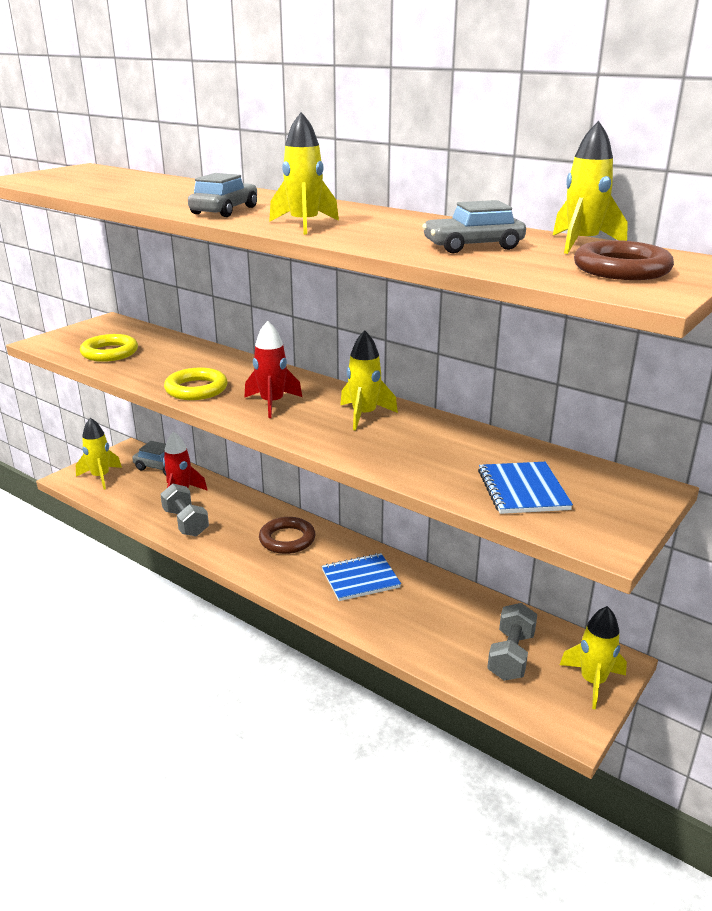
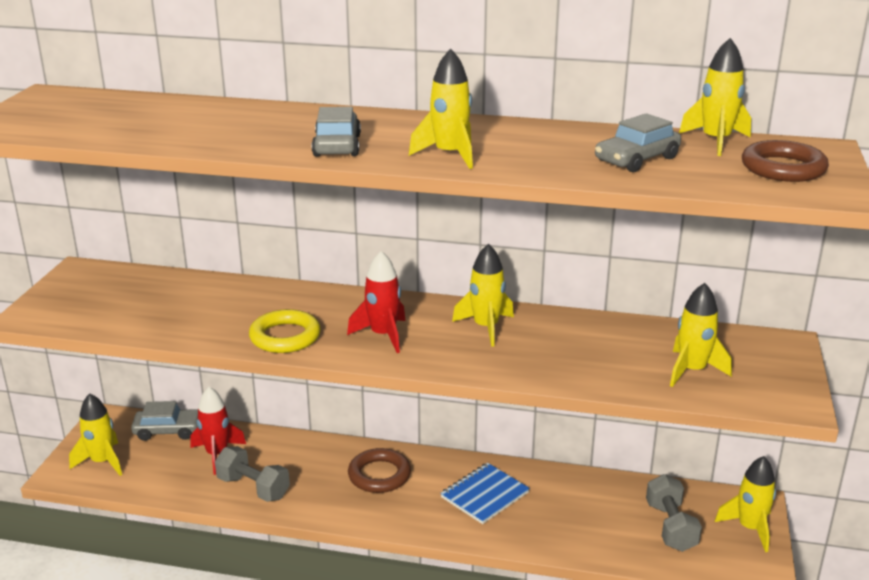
camera: 25 degrees left, 0 degrees up
(109, 352) = (132, 312): yellow ring -> none
(523, 490) = (692, 371): blue notebook -> yellow rocket

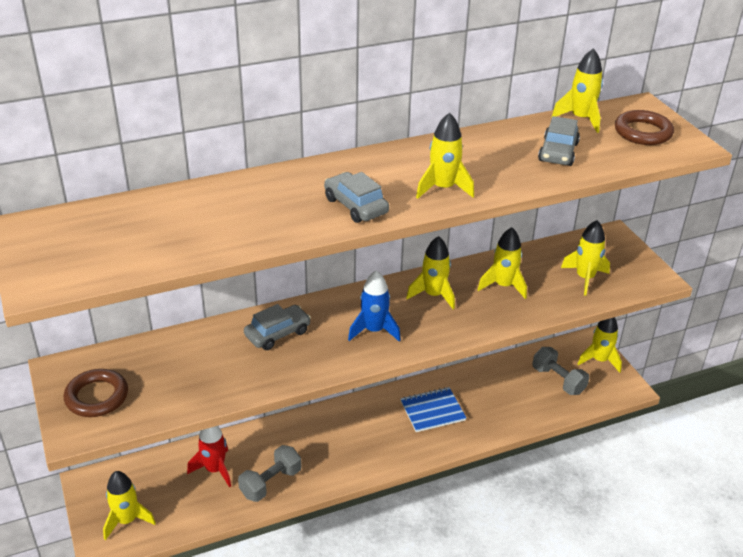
camera: 35 degrees left, 10 degrees up
(168, 431) = (153, 468): grey car -> grey car (277, 333)
(253, 488) = (271, 483): grey dumbbell -> grey dumbbell turned 45 degrees counterclockwise
(285, 337) = (307, 361): yellow ring -> none
(379, 475) = (350, 429): brown ring -> brown ring (97, 397)
(383, 335) = (374, 330): red rocket -> blue rocket
(484, 495) = (432, 411): blue notebook -> blue notebook turned 60 degrees clockwise
(578, 345) = (503, 286): none -> yellow rocket

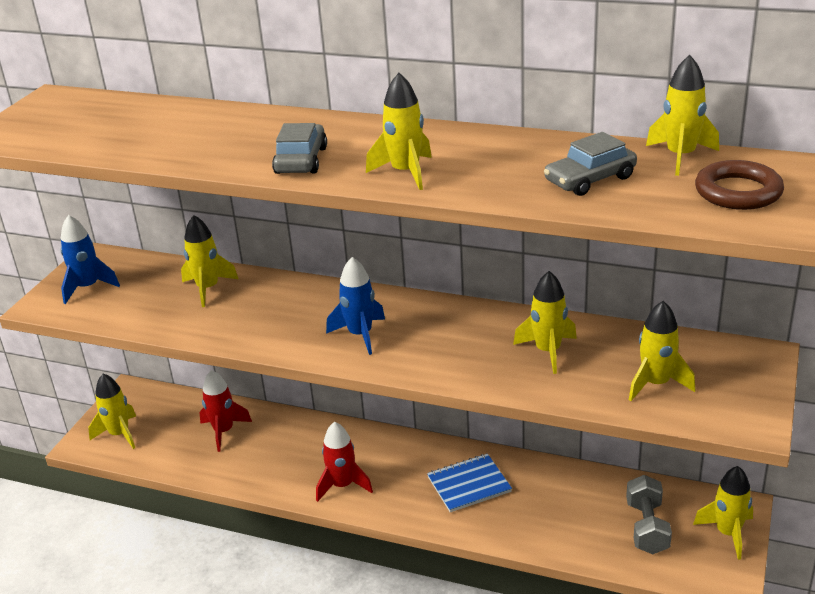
camera: 45 degrees right, 5 degrees down
(97, 397) = (88, 287): brown ring -> blue rocket
(271, 483) = (252, 467): grey dumbbell -> none
(277, 333) = (277, 300): grey car -> none
(352, 458) = (343, 485): none -> red rocket
(432, 411) = (469, 484): blue notebook -> blue notebook turned 45 degrees counterclockwise
(433, 295) = (461, 329): yellow rocket -> yellow rocket (208, 289)

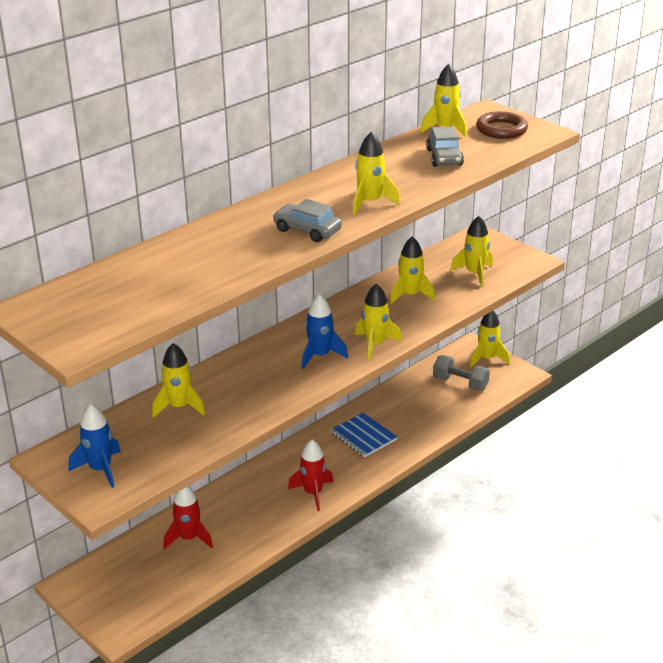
camera: 65 degrees left, 0 degrees up
(119, 434) = (129, 603): yellow rocket -> yellow rocket (375, 345)
(469, 484) = (363, 436): blue notebook -> blue notebook turned 45 degrees counterclockwise

